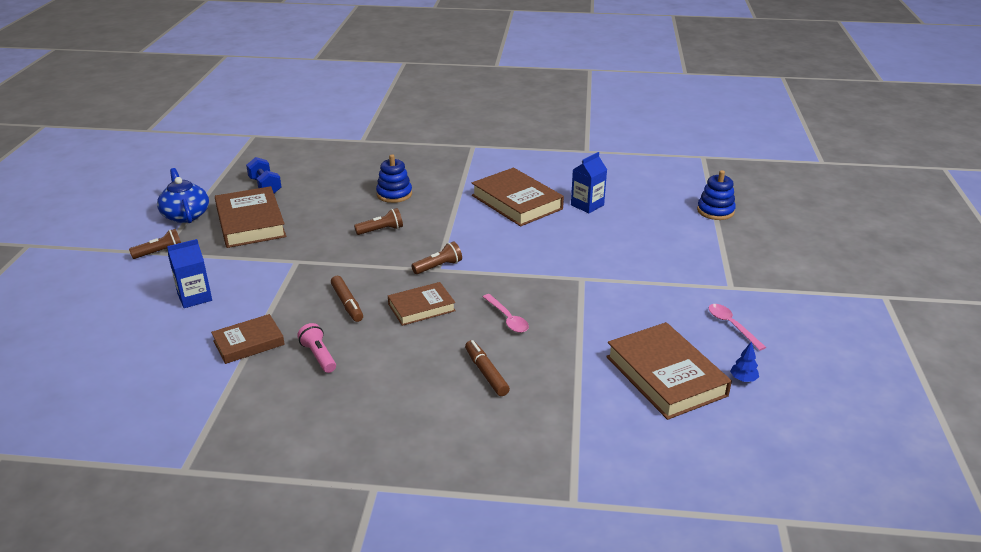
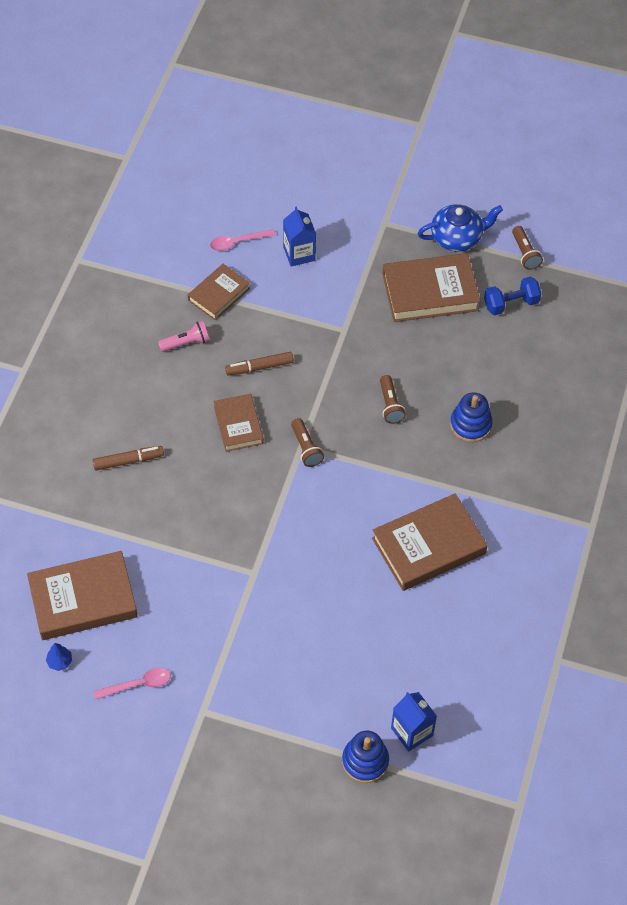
camera: 100 degrees right, 25 degrees up
(160, 252) = (384, 223): brown flashlight -> brown flashlight (525, 253)
(249, 343) = (219, 294): brown book -> brown book turned 60 degrees clockwise
(507, 318) = (202, 492): pink spoon -> pink spoon (237, 242)
(587, 205) = (407, 620): blue carton -> blue carton (412, 732)

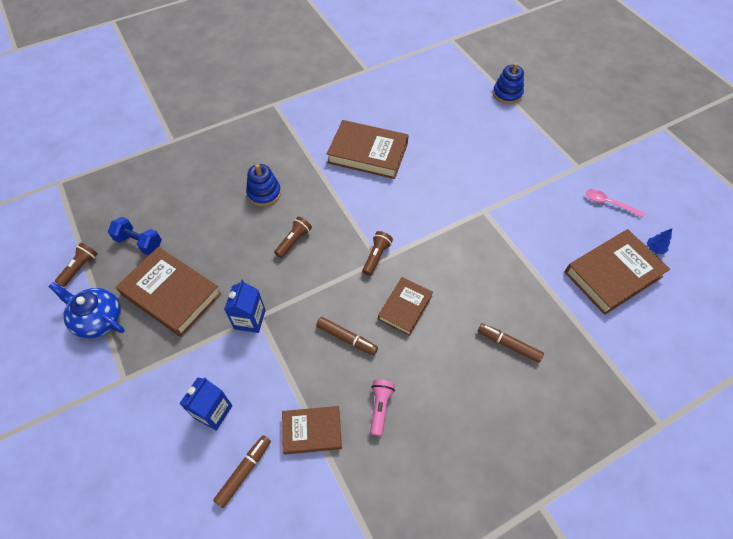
camera: 135 degrees left, 0 degrees up
(83, 599) = (613, 274): brown book -> brown book turned 60 degrees counterclockwise
(186, 343) = (380, 408): pink flashlight -> pink flashlight turned 75 degrees clockwise
(237, 242) = (244, 472): pink spoon -> brown marker
(412, 732) = (471, 89): blue carton -> blue carton (249, 319)

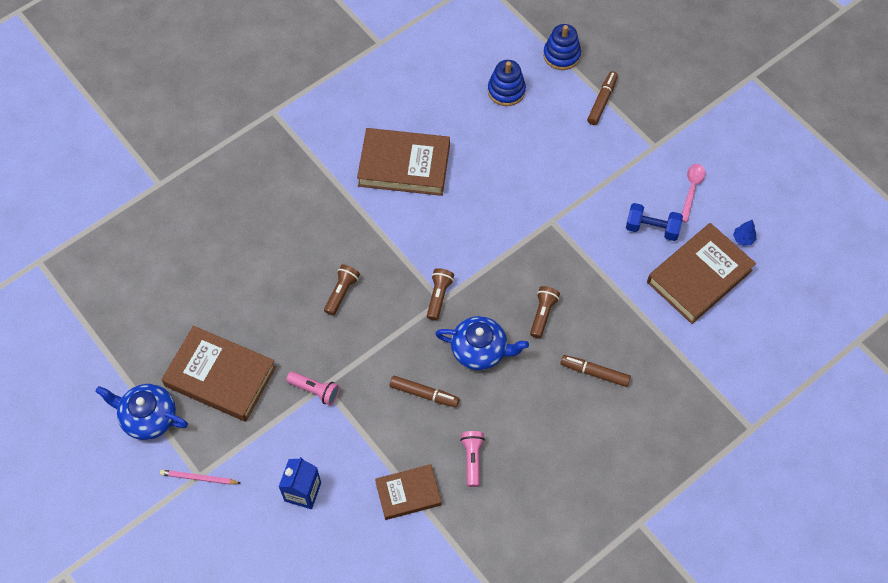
camera: 10 degrees left, 5 degrees up
(80, 268) = (106, 363): brown flashlight -> brown flashlight (542, 314)
(123, 381) = (199, 478): none -> pink pencil
(139, 242) = (163, 322): blue dumbbell -> blue dumbbell (652, 228)
(244, 472) = (350, 542): brown marker -> brown marker (602, 101)
(249, 319) = (315, 390): blue carton -> pink flashlight
(264, 193) = (292, 238): blue stacking toy -> blue stacking toy (506, 91)
(405, 307) = (480, 350): brown book -> blue teapot
(609, 203) = (691, 190): pink spoon -> pink spoon turned 90 degrees clockwise

